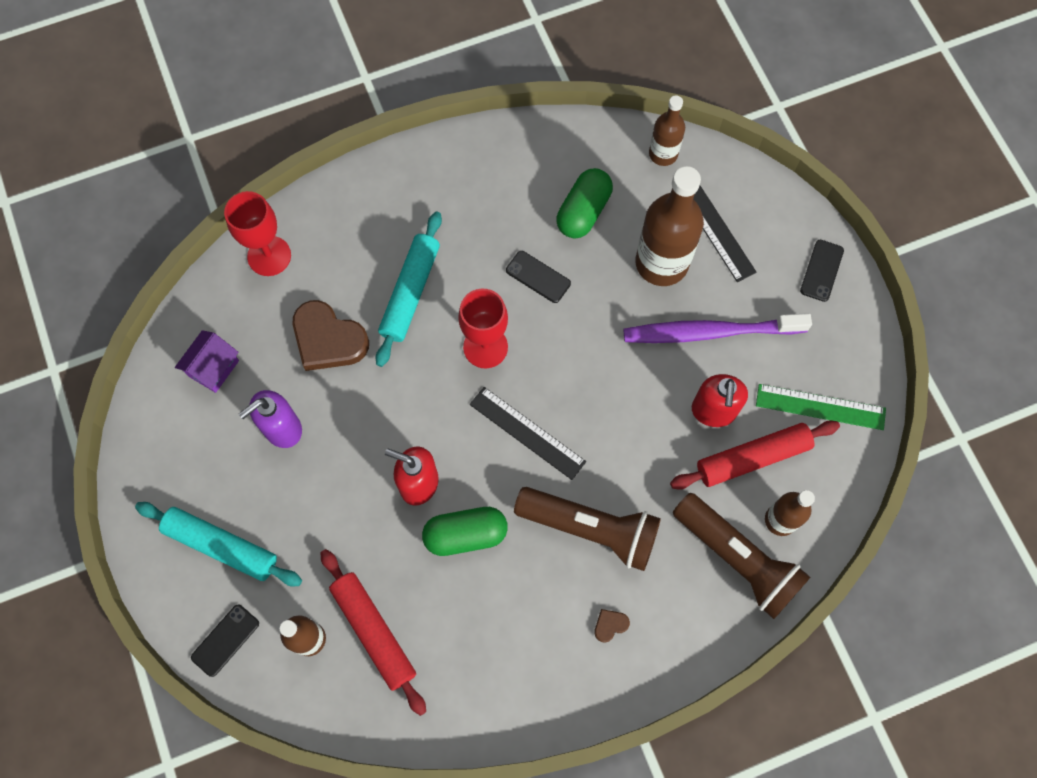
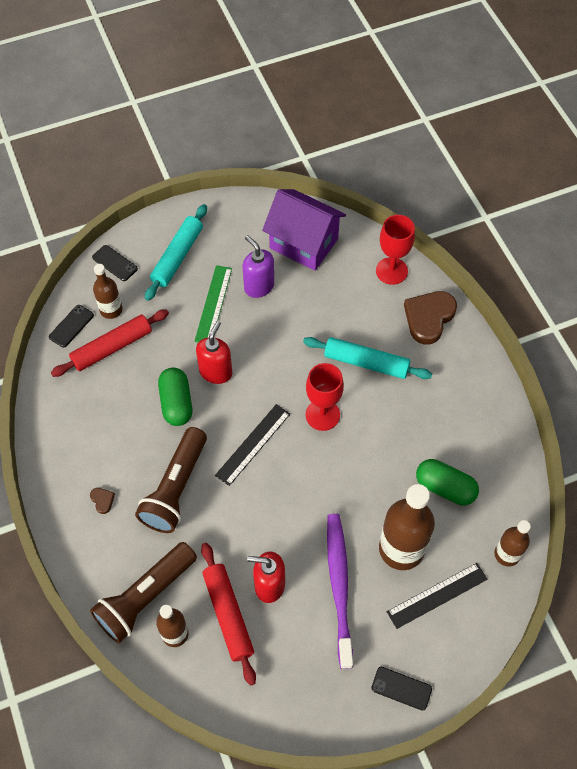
camera: 90 degrees right, 10 degrees down
(213, 368) = (303, 243): purple house -> purple house, size x1.89
(328, 339) = (326, 311): brown heart -> brown heart (429, 318)
(538, 277) = (383, 452): black phone -> black phone (71, 326)
(820, 407) = (272, 676): green ruler -> green ruler (213, 304)

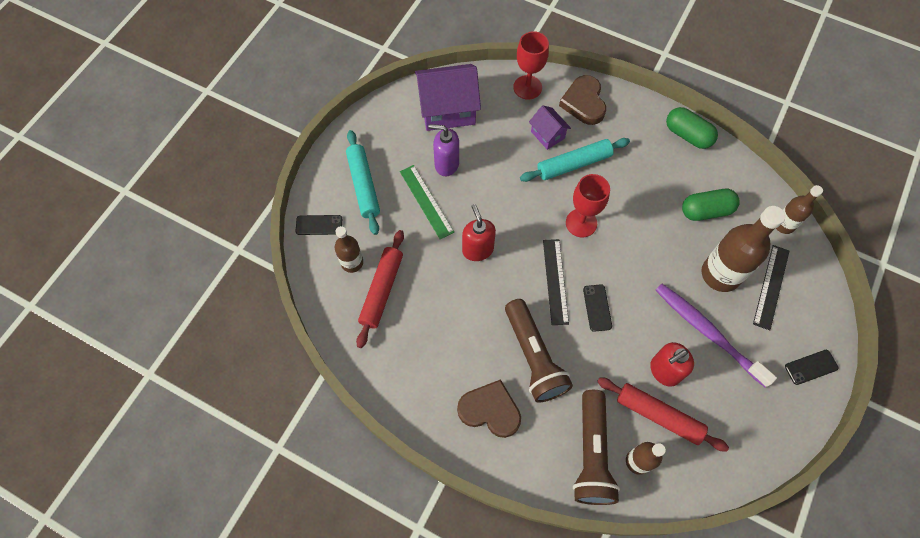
camera: 40 degrees left, 5 degrees up
(71, 326) = (333, 298): black phone -> black phone (597, 308)
(102, 500) = (490, 410): brown heart -> brown heart, size x2.36
(176, 403) = (472, 294): green capsule -> green capsule (687, 135)
(368, 322) = (547, 135): none -> purple house

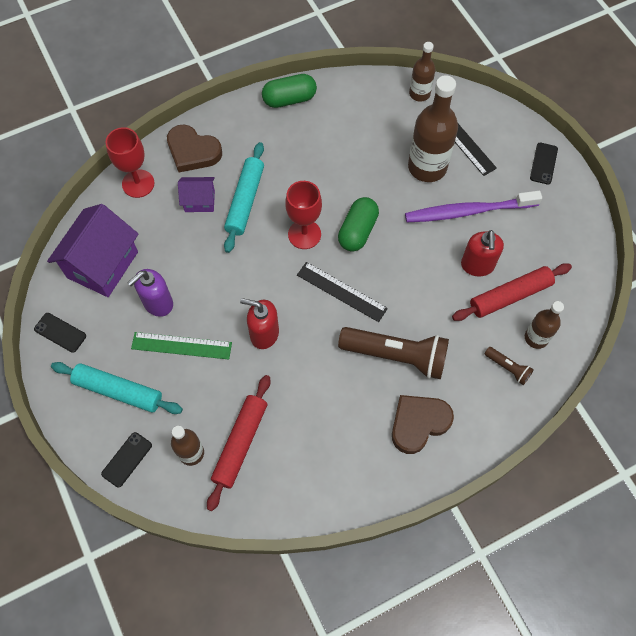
camera: 55 degrees left, 0 degrees up
(382, 290) = (240, 443): red rolling pin -> red rolling pin turned 60 degrees clockwise
(591, 453) = (508, 368): brown flashlight -> brown flashlight, size x0.46
(597, 308) = (389, 276): black phone -> black phone (60, 332)
(706, 211) = (366, 136): green capsule -> green capsule (357, 231)

